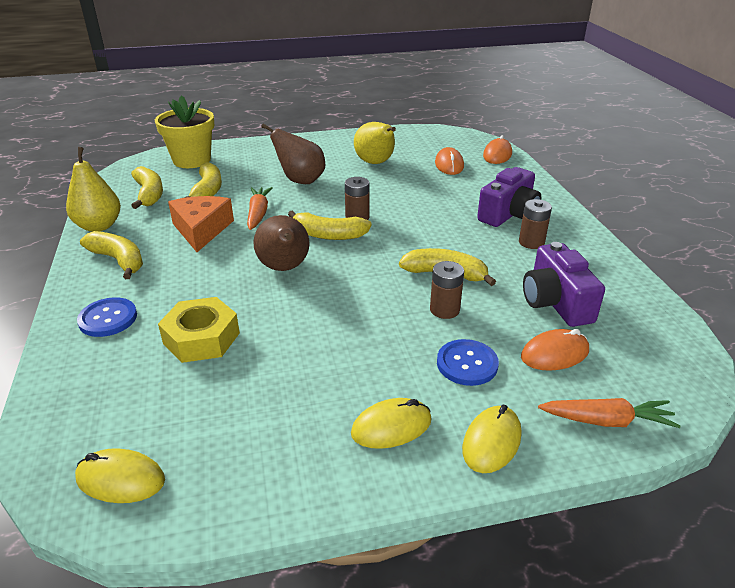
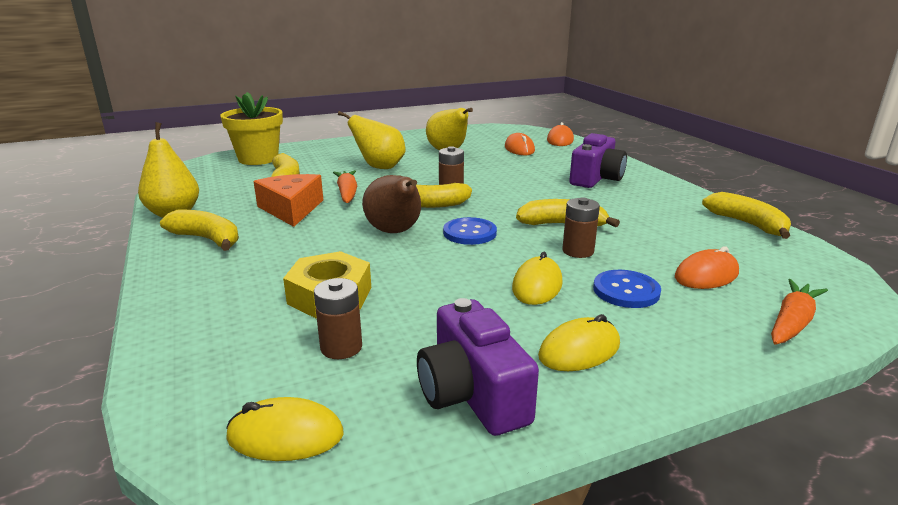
camera: 10 degrees left, 10 degrees down
(108, 318) = (212, 288): blue button -> blue button (469, 233)
(149, 194) = (222, 186): yellow banana -> yellow banana (747, 224)
(300, 181) = (379, 167): brown pear -> yellow pear
(491, 442) = (691, 352): yellow mouse -> yellow mouse (537, 285)
(531, 242) = (630, 196): brown battery -> brown battery (341, 347)
(555, 302) = (681, 237): purple camera -> purple camera (472, 394)
(607, 421) = (792, 322): orange carrot -> orange carrot turned 45 degrees counterclockwise

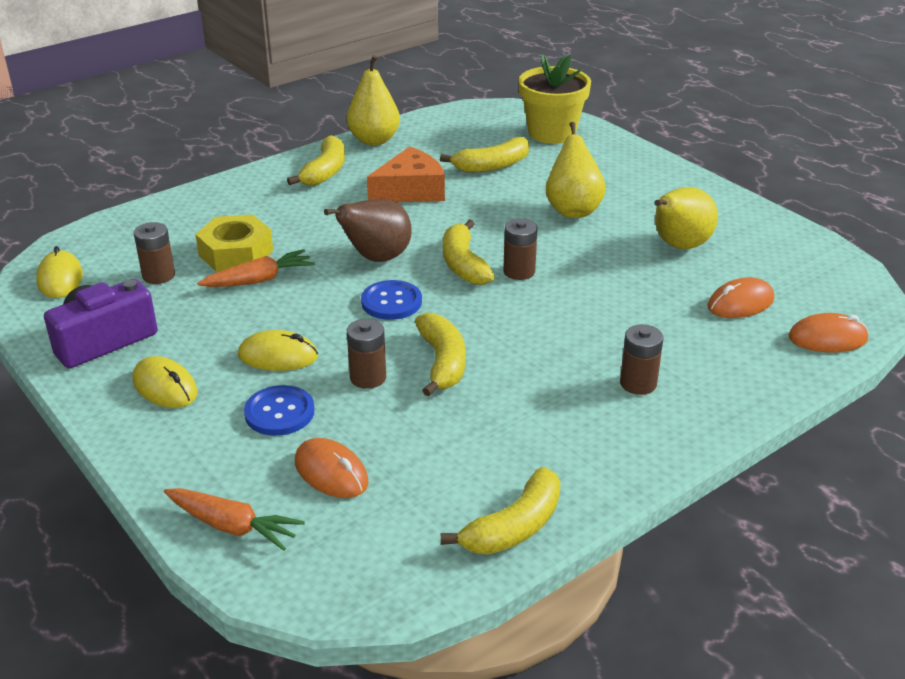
camera: 75 degrees right, 10 degrees up
(347, 193) = (471, 209): orange carrot -> orange carrot (259, 280)
(596, 178) = (638, 383): purple camera -> brown battery

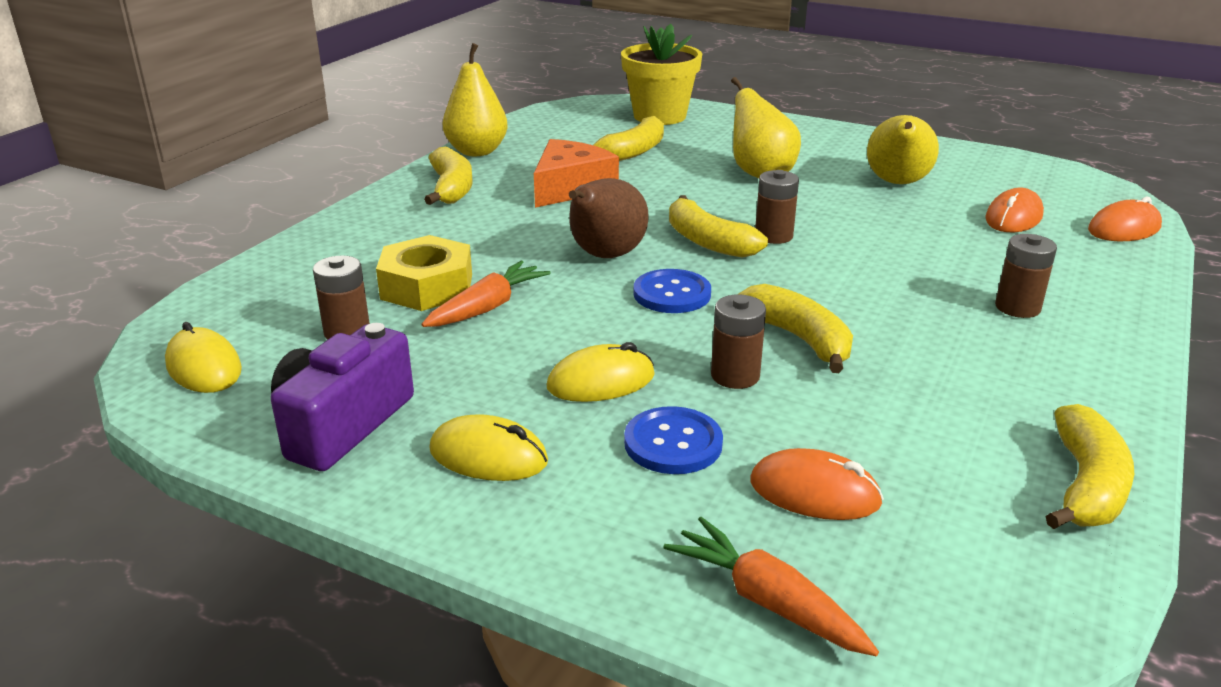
camera: 25 degrees left, 5 degrees down
(232, 526) = (767, 601): orange carrot -> orange carrot turned 135 degrees counterclockwise

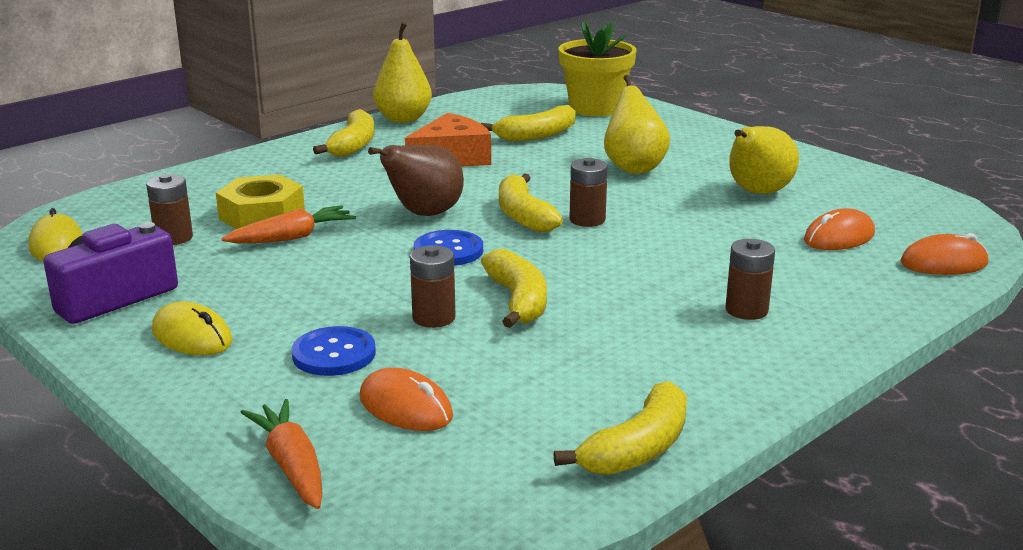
camera: 20 degrees right, 5 degrees down
(601, 381) = (324, 303): yellow mouse -> none

